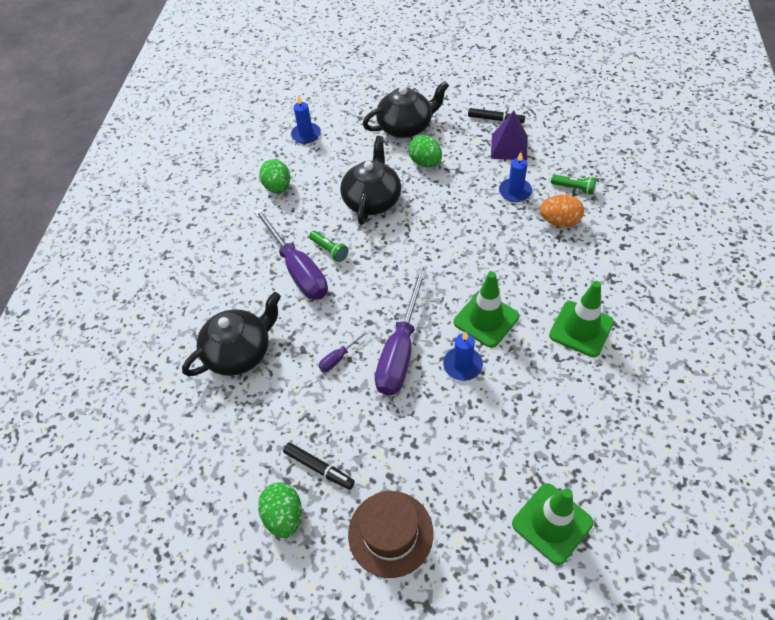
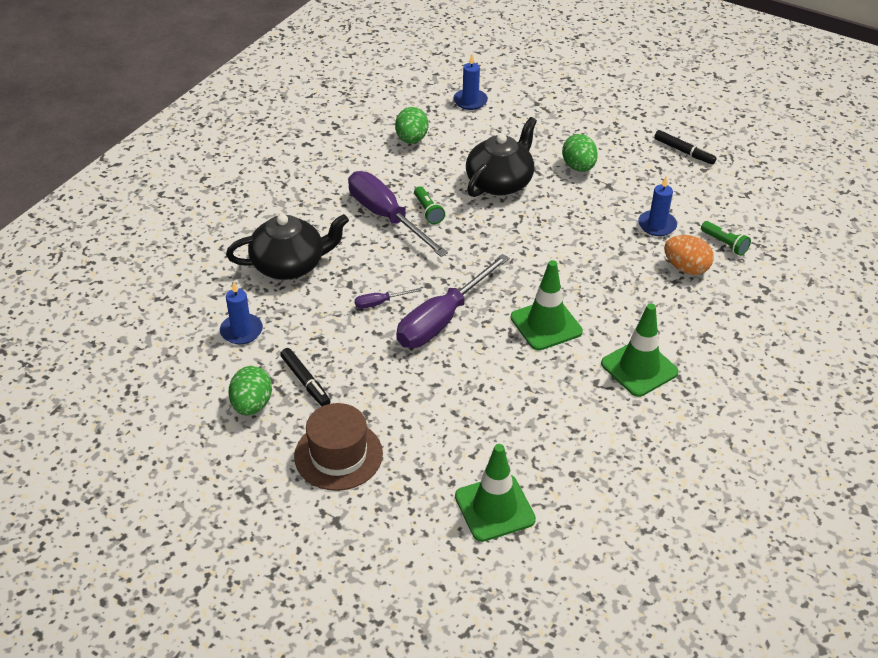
camera: 20 degrees right, 10 degrees down
(298, 269) = (386, 217): purple screwdriver -> purple screwdriver turned 150 degrees clockwise
(406, 127) = (580, 127): black teapot -> none
(462, 365) = (495, 353): blue candle -> blue candle (241, 331)
(509, 147) = (680, 182): purple pyramid -> none

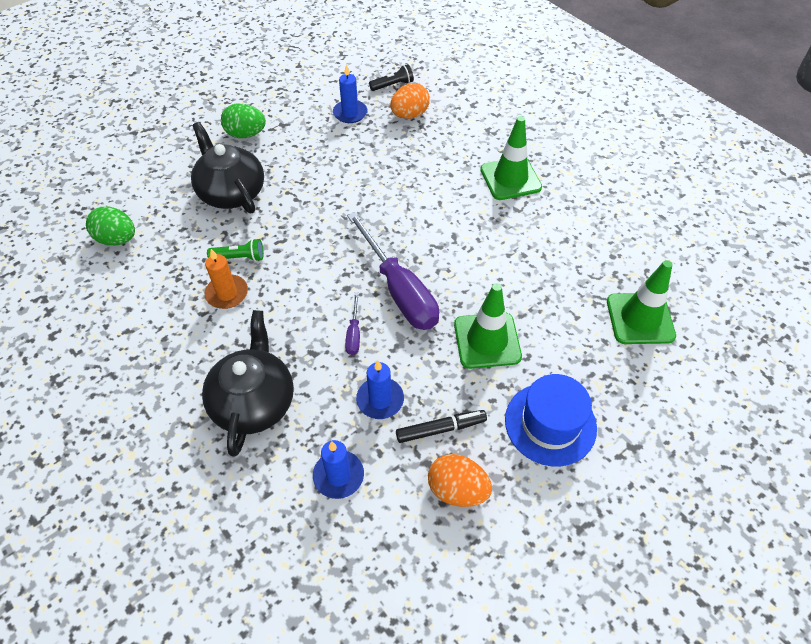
camera: 70 degrees left, 10 degrees up
(252, 405) = (457, 490): green egg -> orange egg
(338, 455) = (550, 424): brown hat -> blue hat
(386, 217) = (227, 293): purple screwdriver -> orange candle
(470, 101) = (91, 177): blue candle -> blue candle (380, 400)
(546, 324) = (437, 219): green traffic cone -> green traffic cone (487, 340)
(684, 152) = (269, 68): black marker -> none
(724, 244) = (393, 85): green flashlight -> black flashlight

